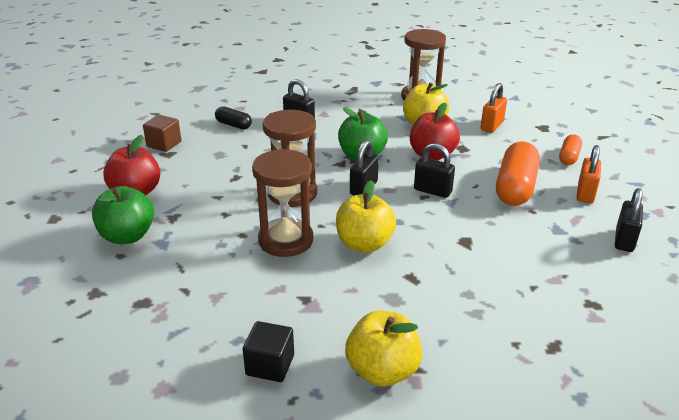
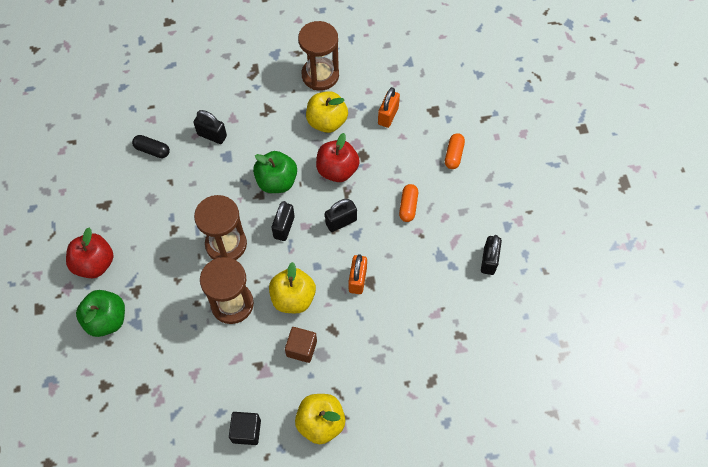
camera: 10 degrees left, 30 degrees up
(164, 144) = (97, 191): brown cube -> brown cube (301, 348)
(432, 191) = (341, 222): black padlock -> black padlock turned 45 degrees counterclockwise
(515, 187) = (408, 206): orange capsule -> orange capsule, size x0.54
(585, 193) = (464, 206): orange padlock -> orange padlock (357, 280)

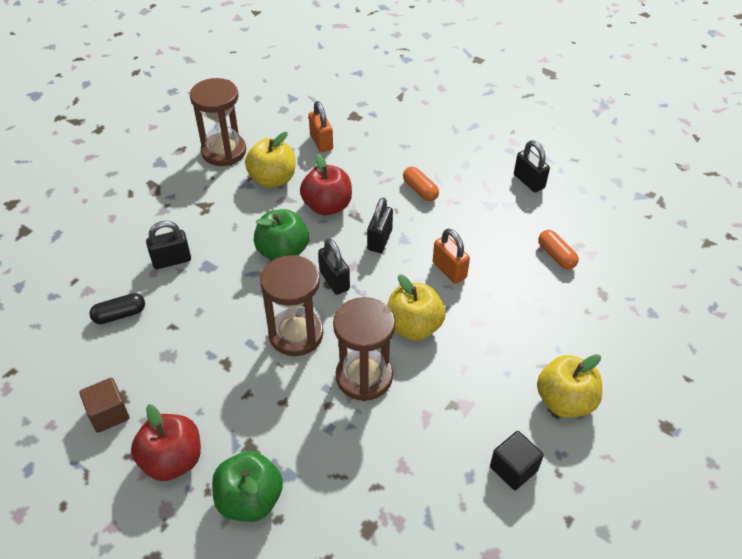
camera: 45 degrees left, 15 degrees down
(301, 348) = (472, 359): brown cube -> brown cube (108, 414)
(453, 155) = (409, 133): orange capsule -> orange capsule (556, 256)

